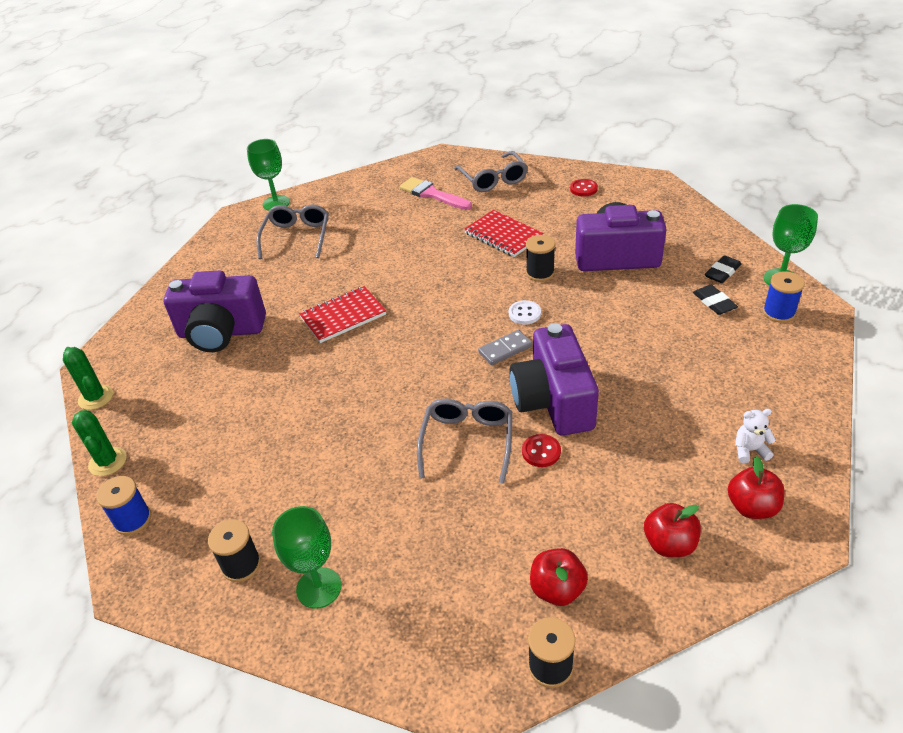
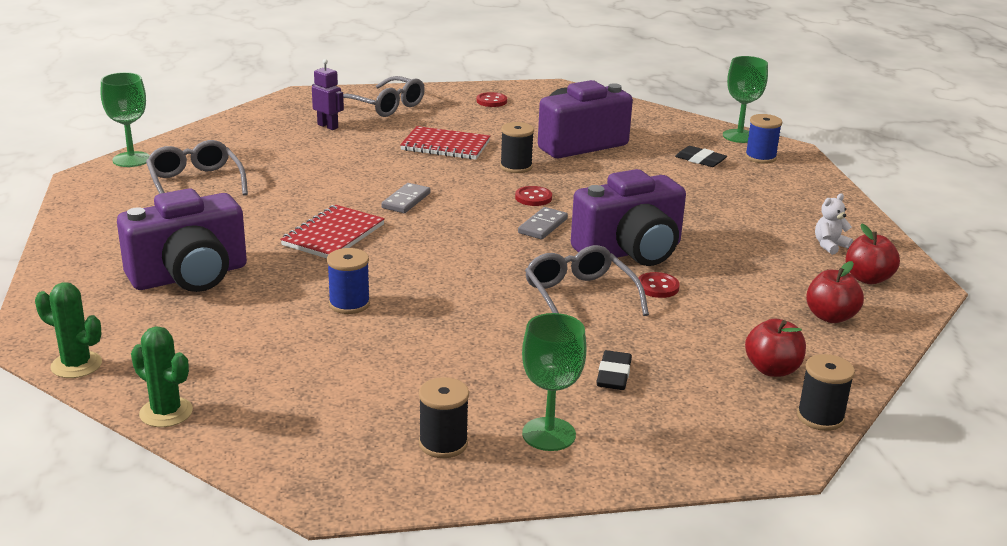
camera: 35 degrees left, 15 degrees down
(133, 520) = (263, 448): blue spool -> blue spool (349, 304)
(423, 292) = (406, 201): none -> grey domino
(432, 194) = (328, 126): pink brush -> purple robot
(524, 313) = (533, 198): white button -> red button
(553, 401) = (630, 251): purple camera -> purple camera turned 75 degrees counterclockwise
(722, 272) = (686, 139): black eraser -> black eraser (613, 375)

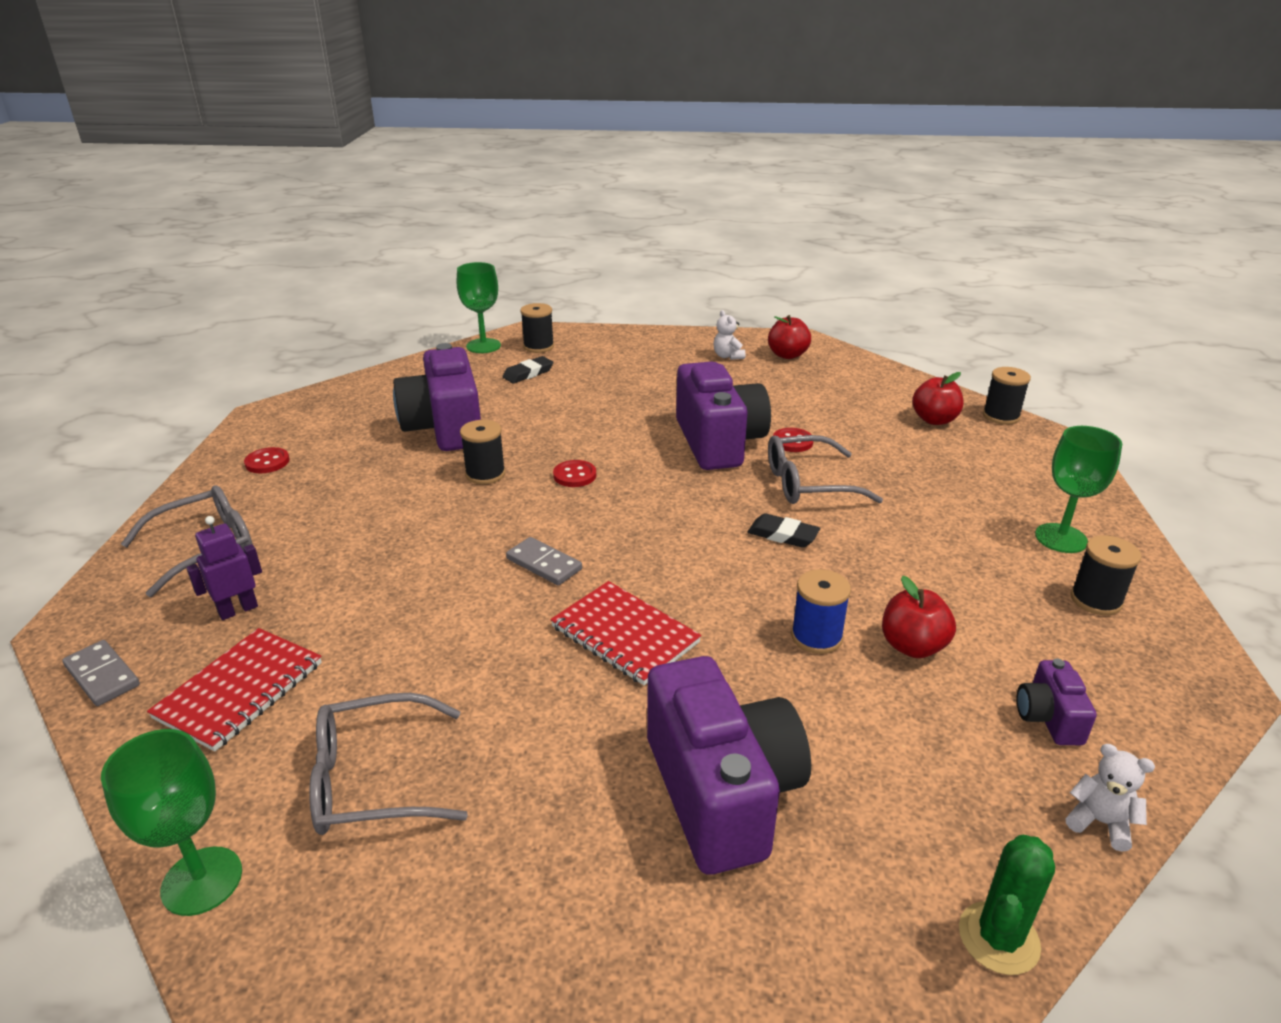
camera: 75 degrees left, 5 degrees up
(166, 412) = (1100, 822): green cactus -> white teddy bear
(272, 401) = (1048, 718): none -> purple camera
(445, 146) = (389, 514): red notebook -> red notebook (240, 690)
(543, 226) = (648, 480): grey domino -> grey domino (102, 675)
(613, 375) = (953, 490): black eraser -> black eraser (783, 535)
(760, 157) = (538, 347): blue spool -> black spool
(830, 317) = (849, 381): red apple -> red apple (912, 646)

